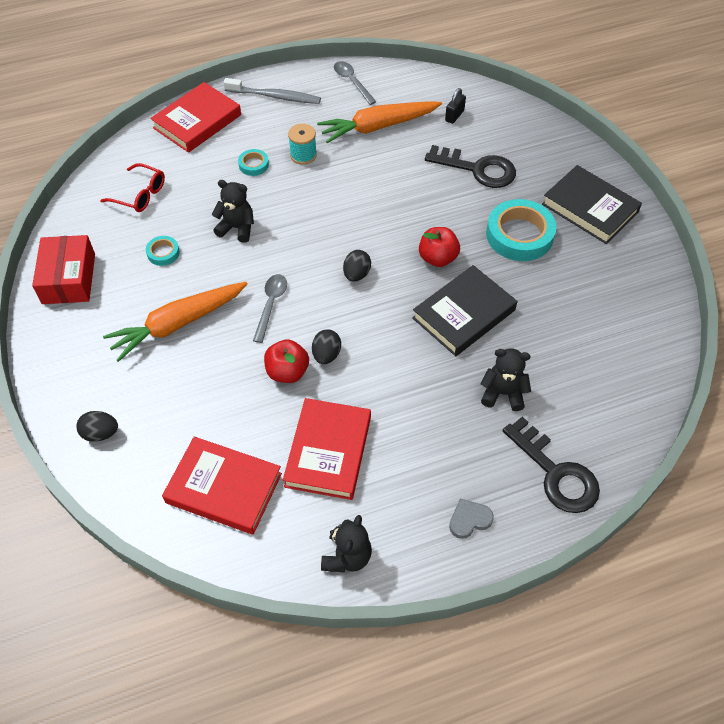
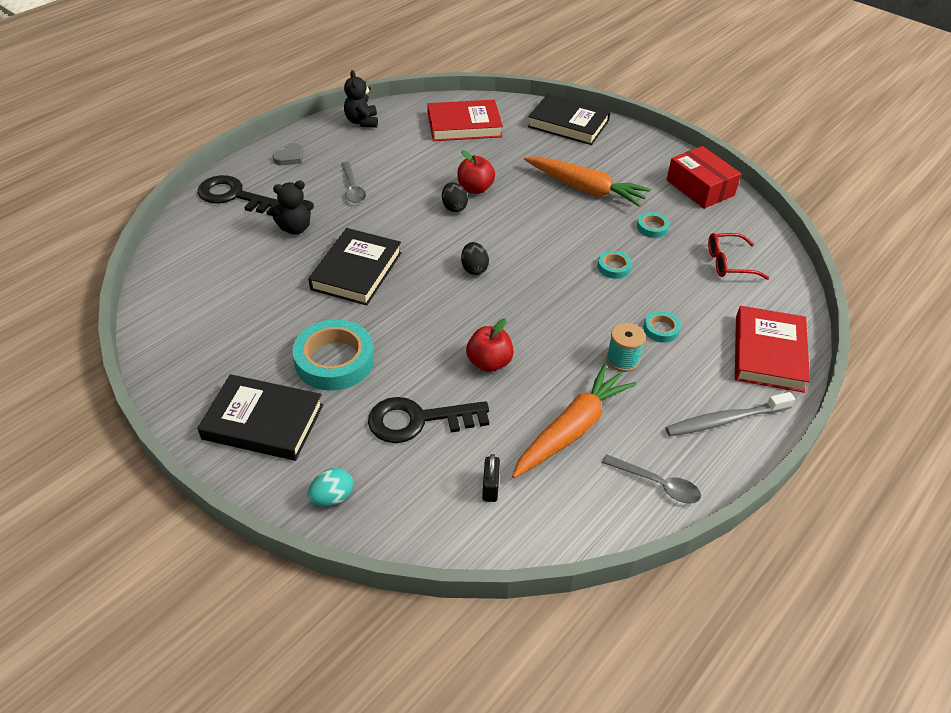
camera: 150 degrees right, 10 degrees down
(100, 433) = (568, 124): black egg -> black book
(178, 324) = (585, 189): orange carrot -> orange carrot turned 90 degrees clockwise
(237, 228) = (613, 267): black teddy bear -> turquoise tape
(271, 305) = (527, 223): grey spoon -> grey spoon (352, 188)
(328, 451) = (410, 159): red book -> none
(438, 258) = (407, 308): red apple -> red apple (489, 363)
(557, 145) = (332, 497): none -> turquoise egg

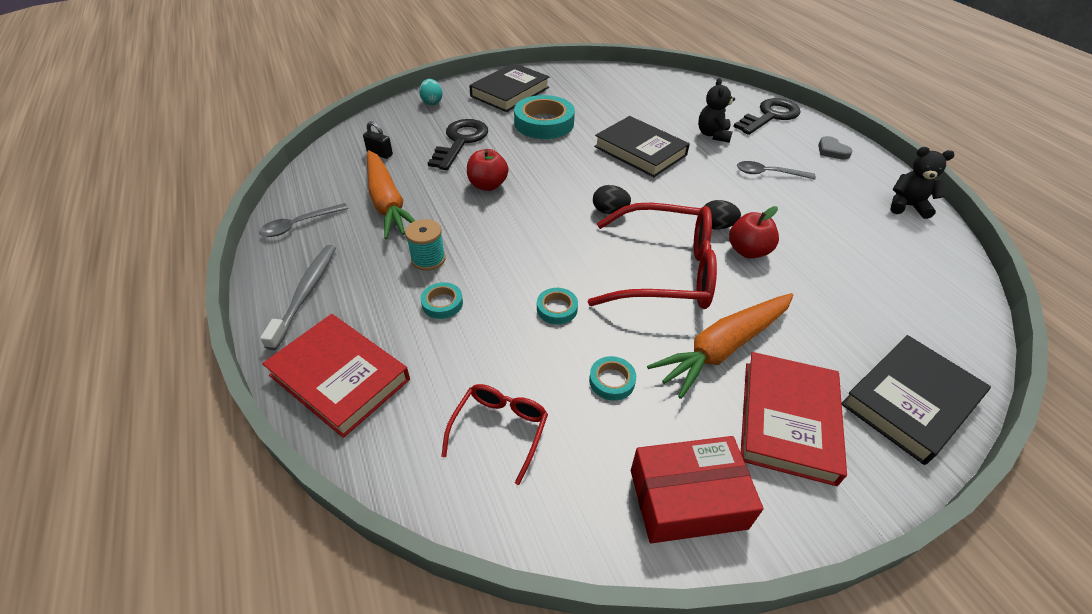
camera: 115 degrees right, 0 degrees up
(464, 125) = (901, 284): red book -> red book (787, 420)
(530, 224) = (665, 271): none -> red glasses

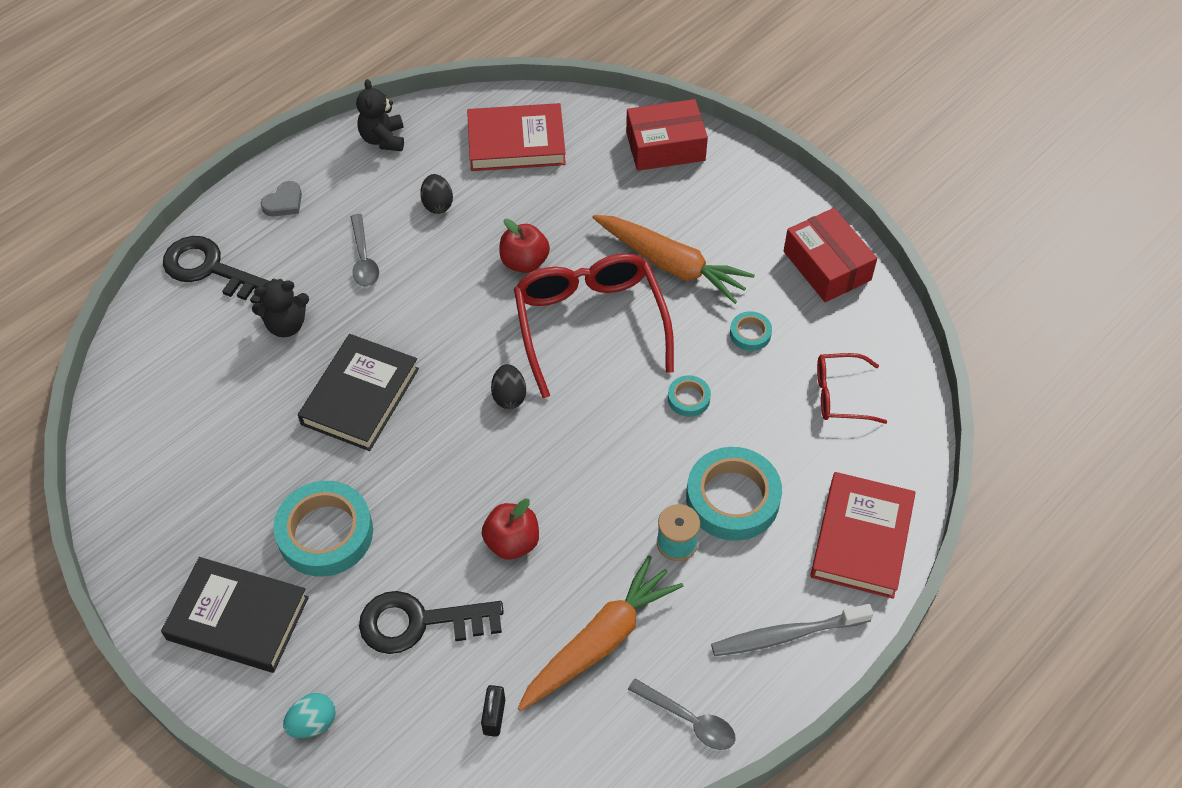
camera: 110 degrees left, 10 degrees up
(442, 303) = (732, 498): turquoise tape -> turquoise tape, size x2.11
(716, 226) = (493, 293): black egg -> black egg (437, 204)
(787, 420) = (725, 216): red book -> red book (516, 142)
(910, 401) = (665, 146): black book -> red box

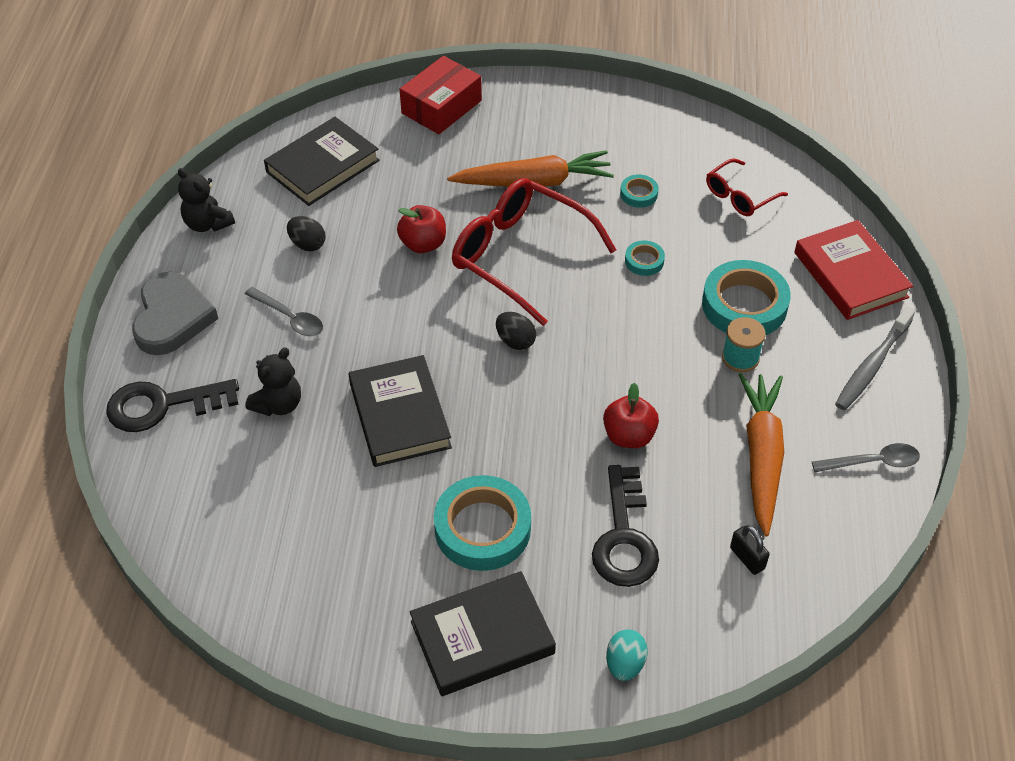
camera: 40 degrees left, 5 degrees down
(284, 202) = (172, 318): grey heart -> grey heart, size x2.03
(419, 622) = (624, 537): black key -> black key turned 45 degrees counterclockwise
(516, 142) = (323, 166): red book -> black book
(827, 266) = (641, 121): red box -> none

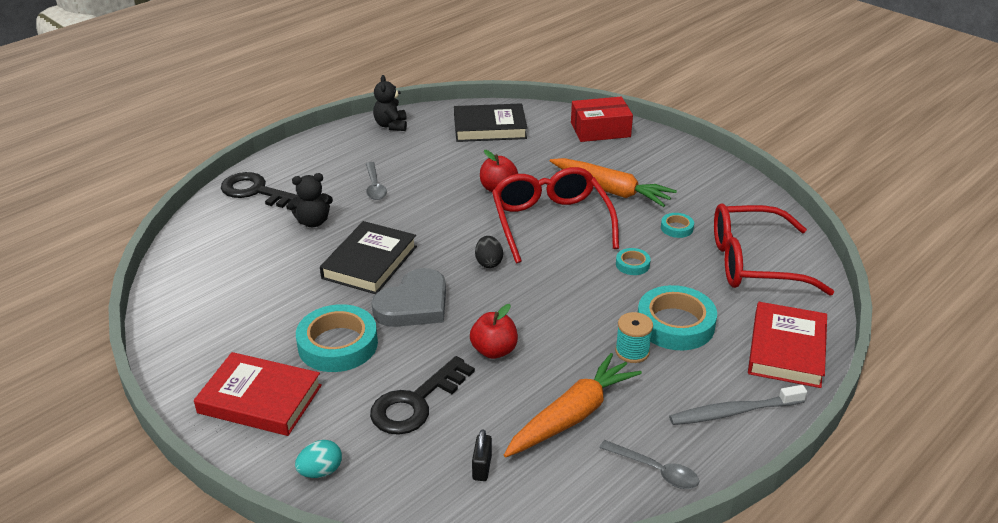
camera: 40 degrees right, 15 degrees down
(172, 318) = (315, 157): grey heart -> grey heart (414, 304)
(307, 244) = (431, 158): black egg -> none
(482, 637) = (260, 399): black book -> red book
(739, 196) = (753, 263): red glasses -> red glasses, size x1.94

